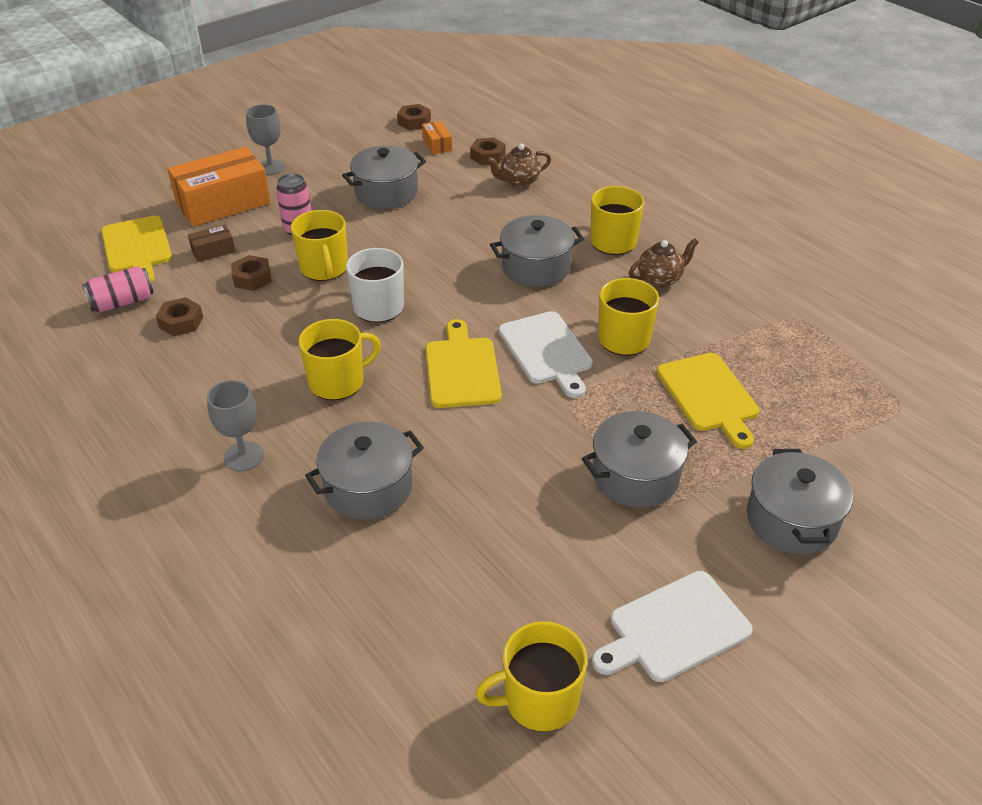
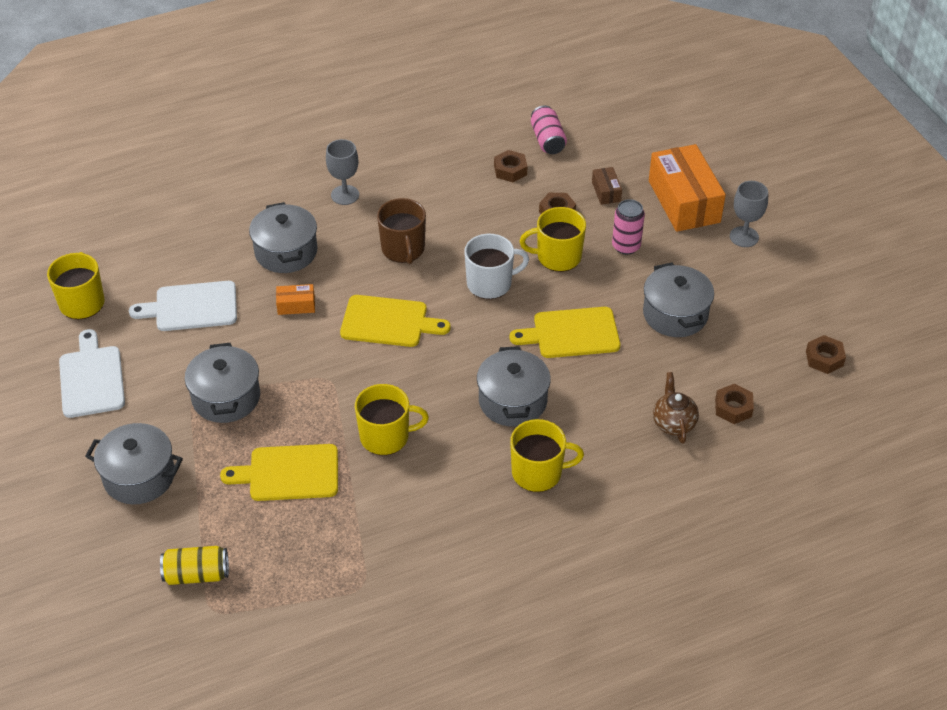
camera: 105 degrees right, 5 degrees up
(137, 247) = (624, 148): yellow cutting board -> yellow cutting board (572, 333)
(338, 382) = (403, 249): yellow mug -> brown mug
(437, 144) = (768, 369): orange box -> orange box (296, 305)
(547, 351) = (389, 380): white cutting board -> white cutting board (192, 307)
(660, 279) = (461, 492): brown teapot -> none
(874, 431) = (197, 574): none -> yellow can

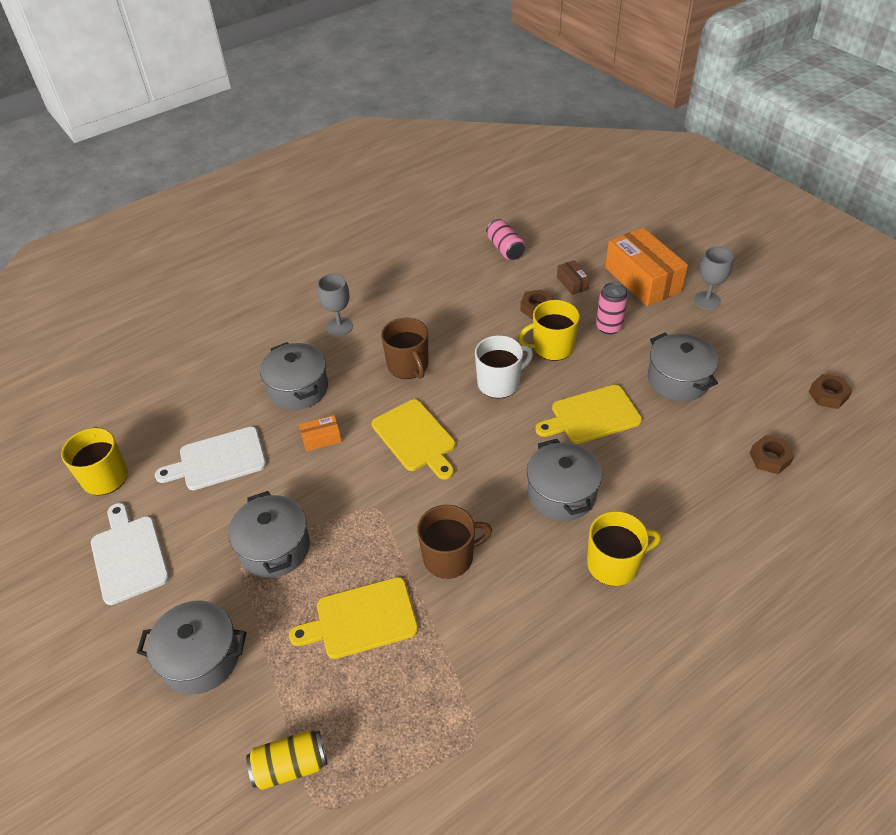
camera: 10 degrees left, 0 degrees up
(386, 437) = (449, 557): yellow mug -> brown mug
(388, 322) = (416, 437): yellow cutting board -> yellow cutting board turned 60 degrees clockwise
(510, 170) = (482, 279): brown nut -> none
(673, 423) = (722, 485): brown teapot -> none

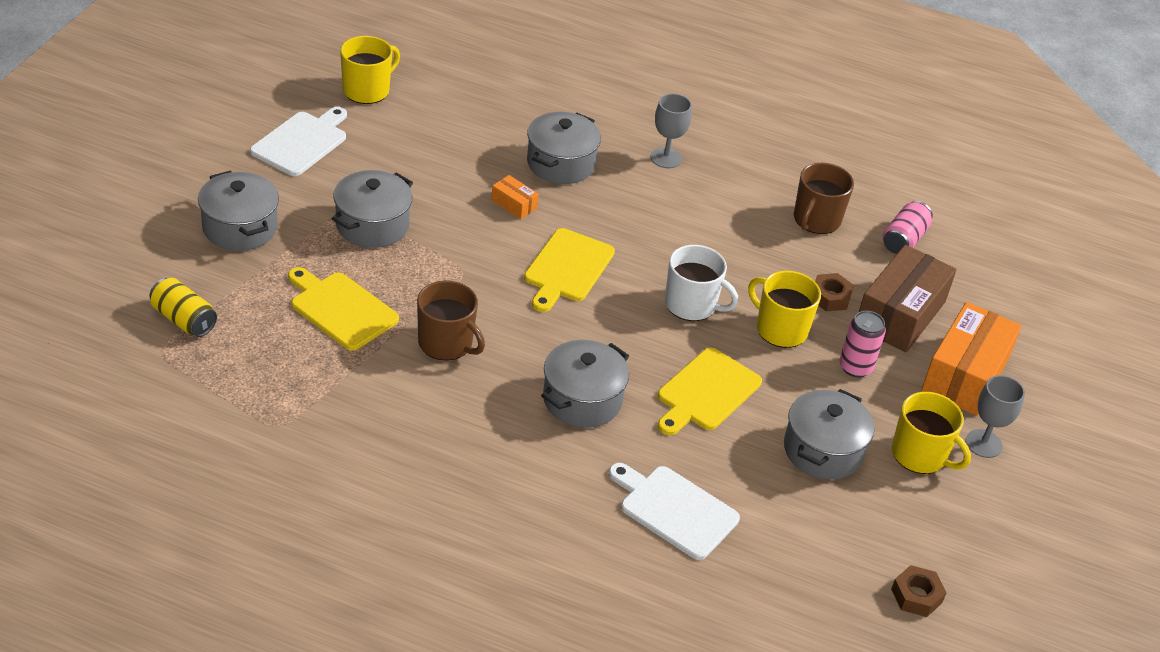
camera: 50 degrees right, 5 degrees down
(218, 460) = (437, 149): white cutting board -> white cutting board (674, 510)
(408, 366) = (656, 228): brown mug -> brown mug (816, 220)
(572, 283) = (900, 314): brown box -> brown box, size x2.25
(592, 416) = (706, 392): yellow cutting board -> yellow cutting board turned 90 degrees counterclockwise
(614, 564) = (525, 465): yellow mug -> yellow mug (920, 455)
(769, 458) = (767, 560): brown nut -> none

